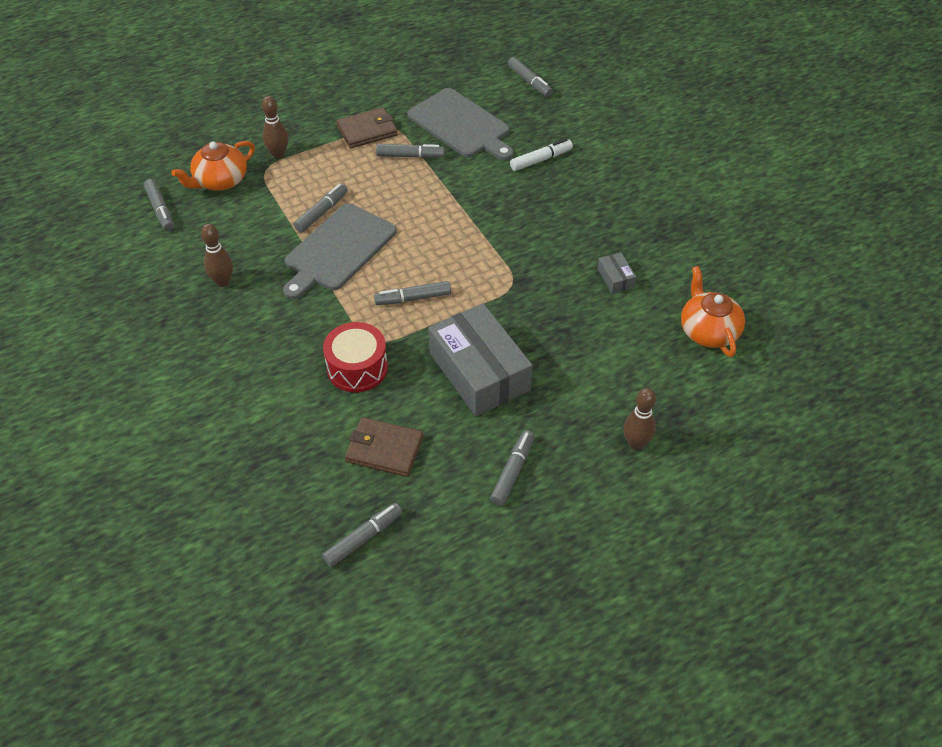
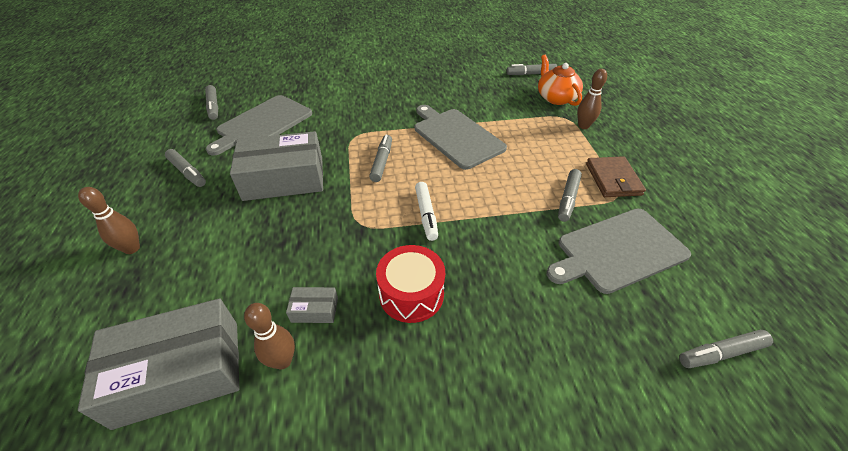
camera: 110 degrees right, 5 degrees down
(223, 282) = (449, 88): brown bowling pin -> brown bowling pin (283, 361)
(322, 212) = (503, 136): grey marker -> none
(357, 368) = (336, 125): red drum -> red drum (411, 294)
(384, 449) = (262, 124): brown wallet -> grey cutting board
(541, 160) = (539, 308): white marker -> white marker (426, 215)
(708, 331) = (179, 372): orange teapot -> grey box

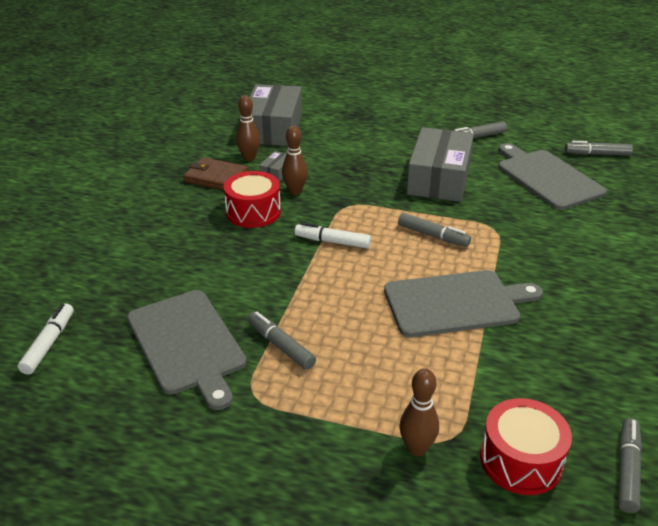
camera: 115 degrees right, 10 degrees down
(132, 248) = (393, 116): brown bowling pin -> brown bowling pin (295, 191)
(556, 98) = (521, 460): orange teapot -> red drum
(613, 179) = (282, 407): brown wallet -> brown wallet (216, 177)
(618, 250) = (187, 344): grey cutting board -> grey cutting board turned 150 degrees clockwise
(720, 353) = (49, 343): grey marker -> white marker

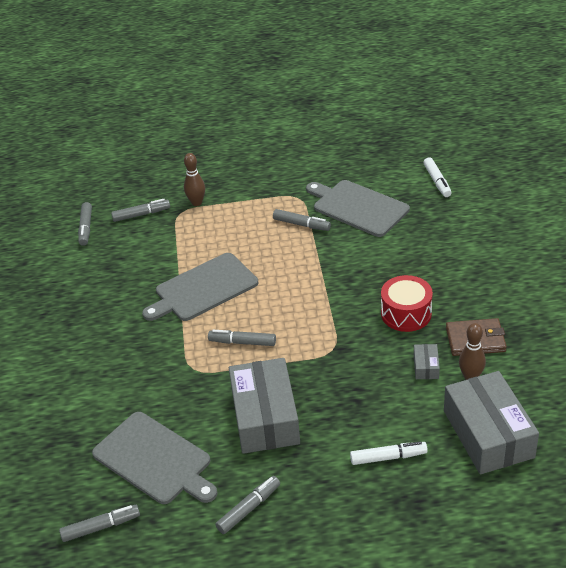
camera: 160 degrees right, 5 degrees up
(295, 191) = (390, 349): brown bowling pin -> none
(332, 242) = (320, 308): white marker -> white marker (388, 457)
(521, 460) = (141, 214): red drum -> grey marker

